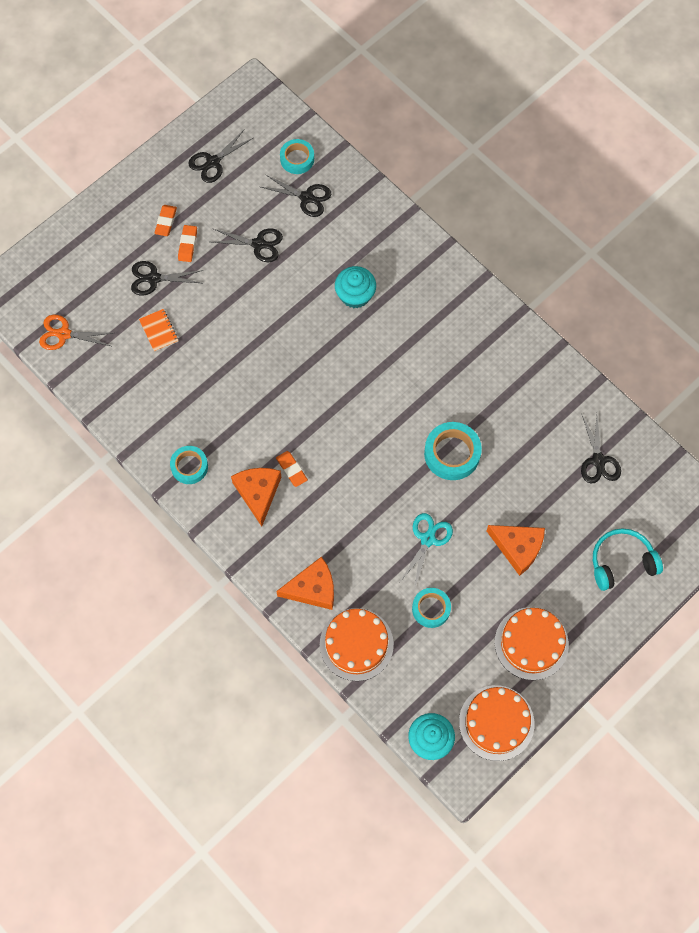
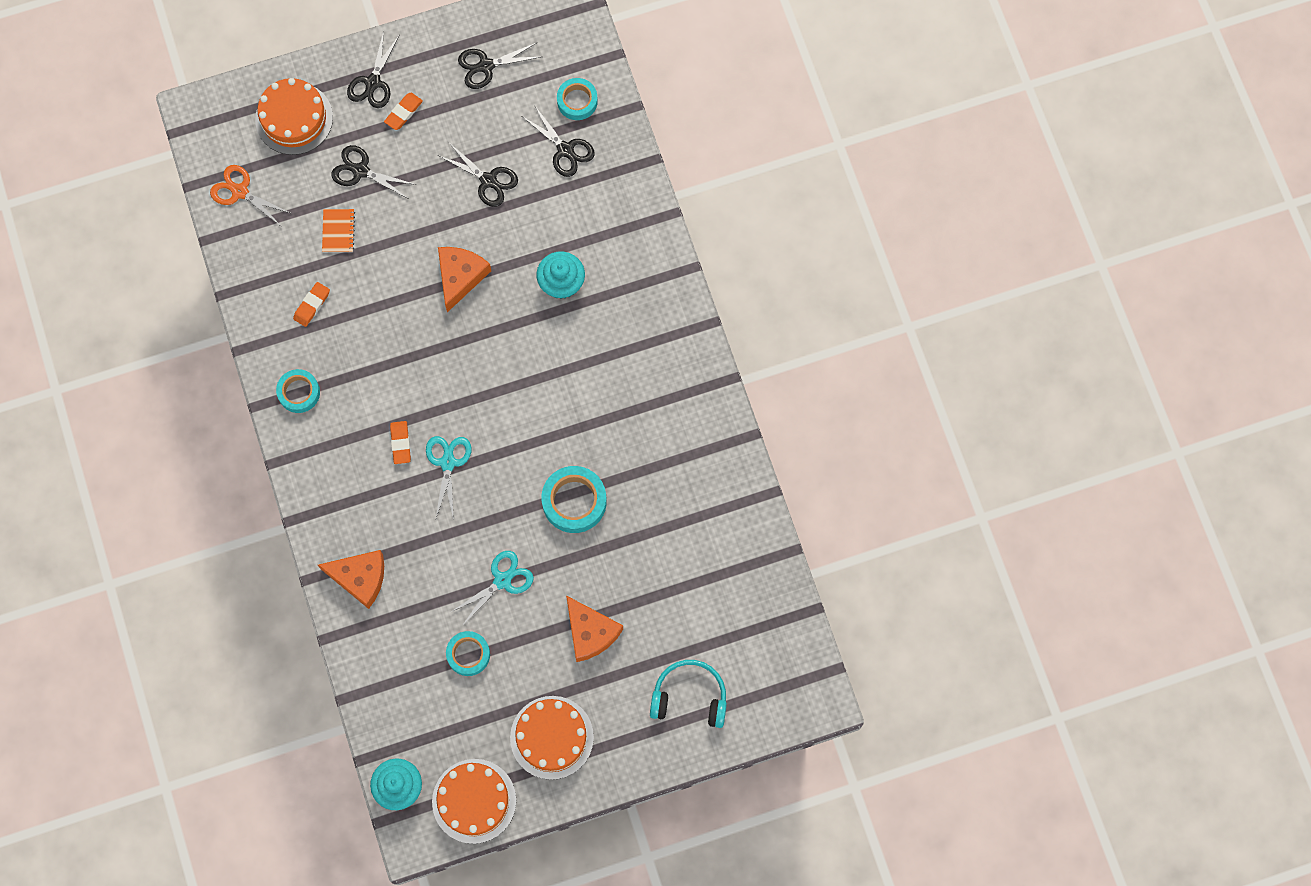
camera: 25 degrees right, 5 degrees up
(187, 245) = (414, 148): orange eraser -> orange eraser (312, 305)
(258, 493) = (354, 452): orange cheese -> orange cheese (460, 276)
(337, 468) = (448, 463): none -> turquoise scissors
(356, 644) = (375, 655): orange cake -> orange cake (294, 118)
(598, 460) = (723, 579): black scissors -> black scissors (373, 82)

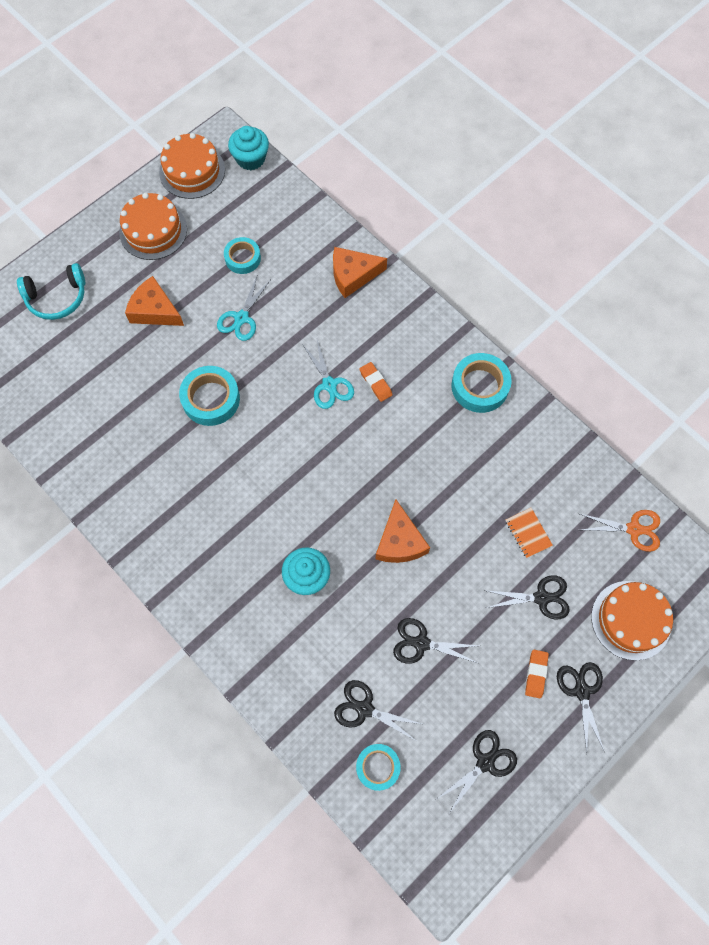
camera: 155 degrees right, 5 degrees down
(299, 392) = (480, 386): turquoise tape -> turquoise tape, size x1.52
(312, 305) = (512, 460): orange eraser -> none

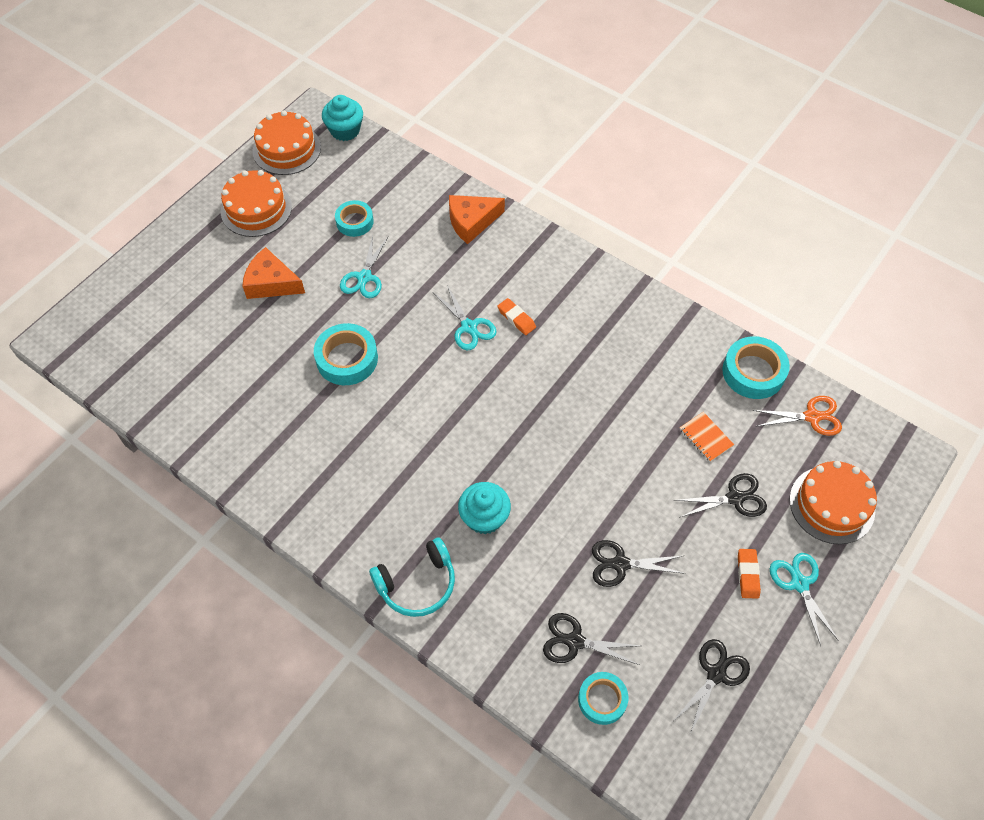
camera: 10 degrees left, 10 degrees down
(57, 298) = (164, 285): turquoise headphones -> turquoise headphones (417, 584)
(400, 541) = (575, 466): orange cheese -> none
(480, 386) = (623, 306): turquoise tape -> turquoise tape (753, 372)
(581, 691) = (799, 584): black scissors -> turquoise scissors

